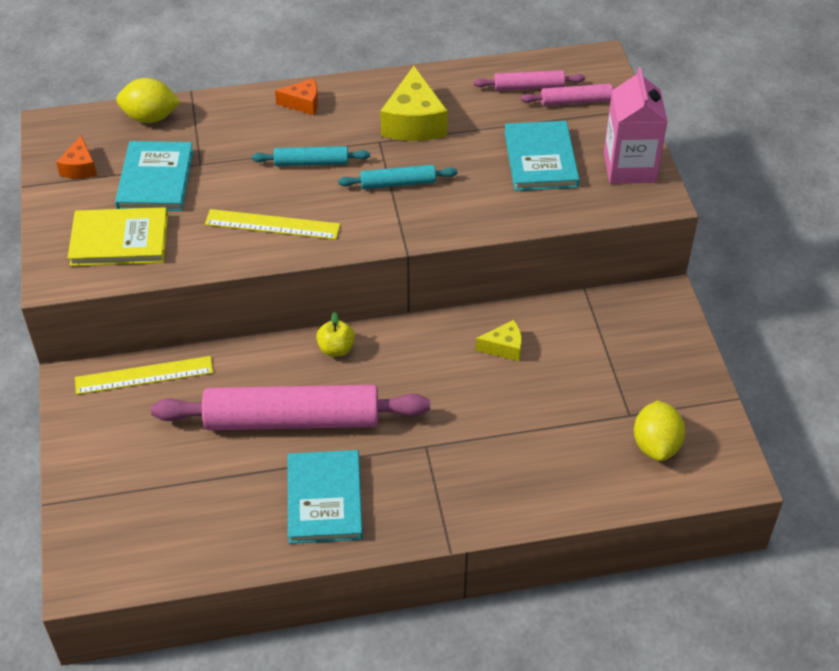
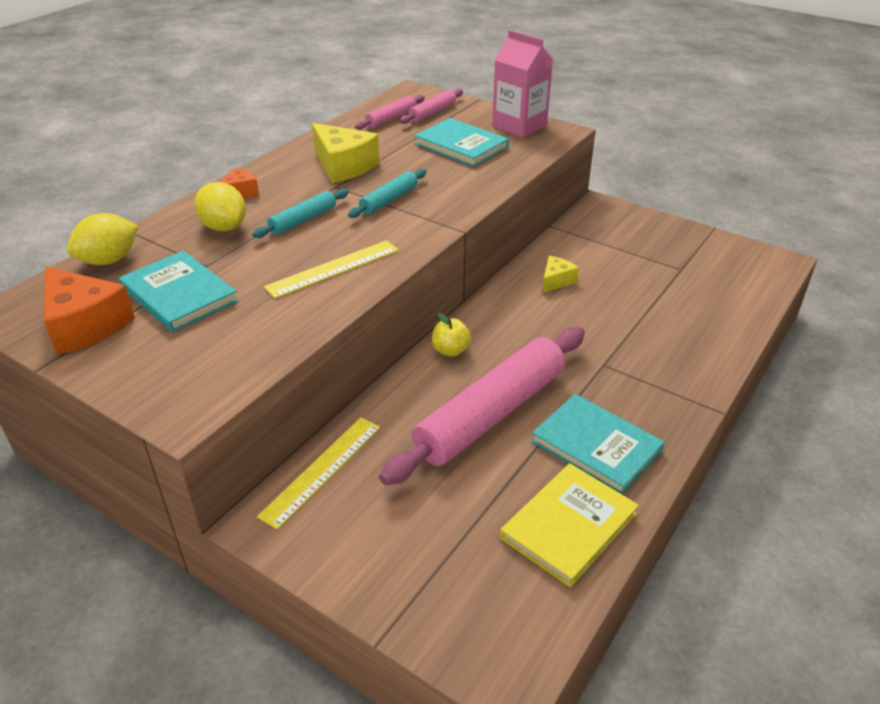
camera: 45 degrees left, 10 degrees down
(80, 167) = (85, 325): orange cheese -> orange cheese, size x1.82
(119, 240) = (208, 350): yellow book -> yellow book (568, 526)
(656, 445) = (720, 274): yellow lemon -> yellow lemon (224, 227)

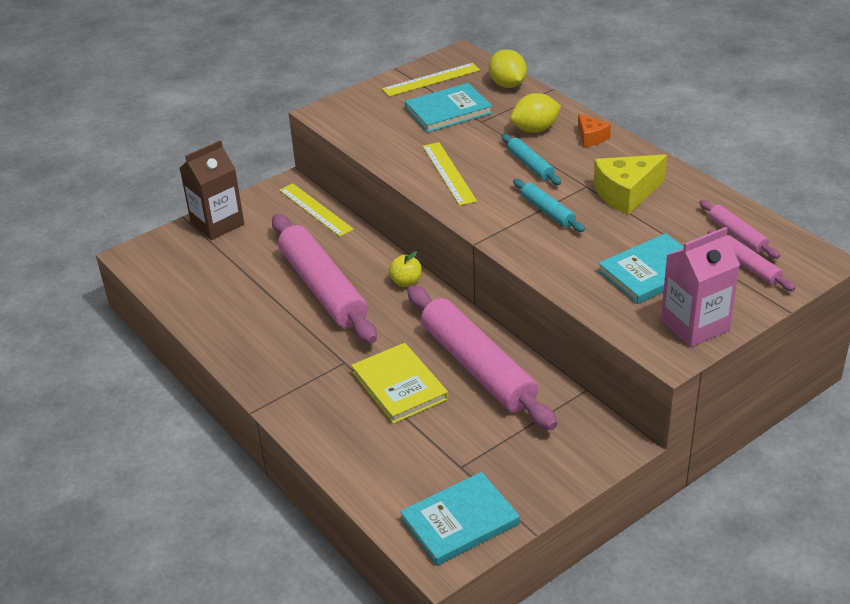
camera: 110 degrees right, 0 degrees up
(85, 325) = (431, 80): orange cheese -> yellow ruler
(385, 581) = (217, 223): none -> brown carton
(556, 281) = (477, 367): yellow cheese -> pink rolling pin
(568, 526) = (205, 299): yellow book -> yellow book (399, 386)
(596, 446) = (261, 331): turquoise book -> turquoise book (460, 521)

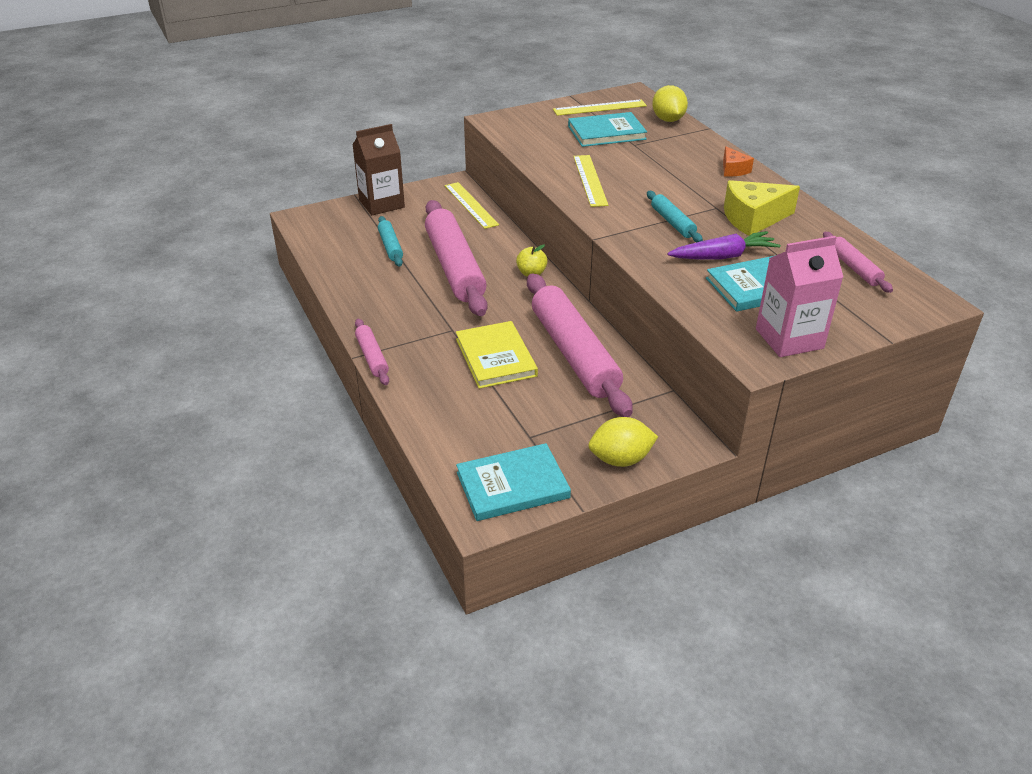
camera: 10 degrees right, 0 degrees up
(530, 165) = (668, 184): turquoise rolling pin -> turquoise rolling pin (390, 246)
(535, 129) = (682, 157): yellow lemon -> yellow lemon (620, 459)
(608, 243) = (723, 256): none -> purple carrot
(749, 266) = (859, 296): pink rolling pin -> pink rolling pin (372, 357)

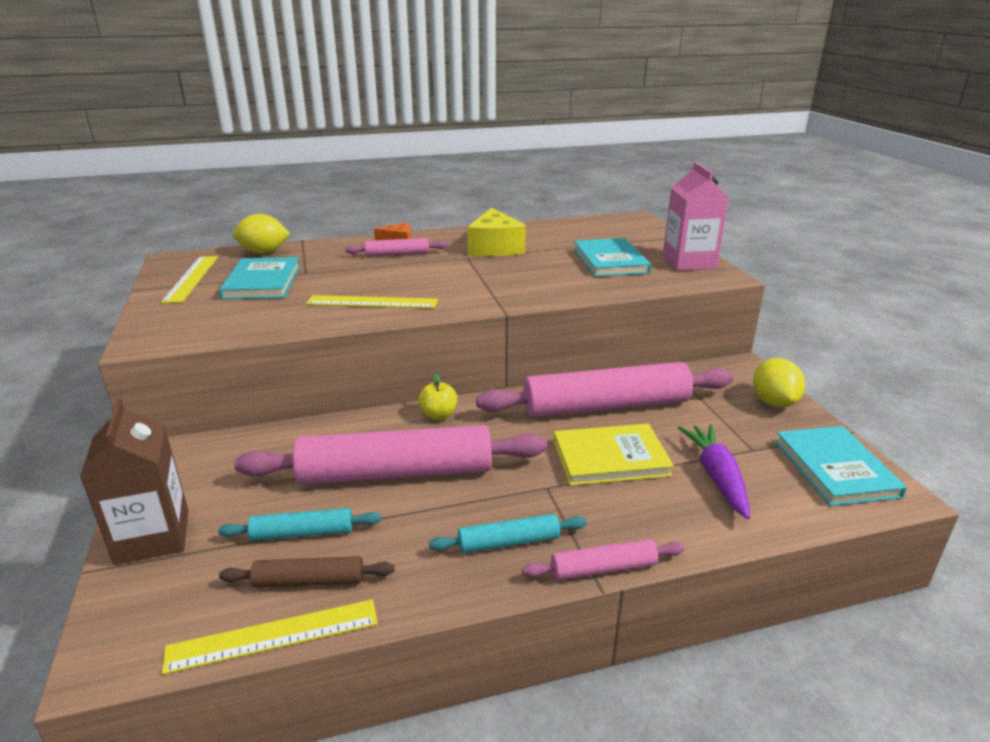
camera: 80 degrees left, 10 degrees down
(352, 257) = (309, 581): none -> brown rolling pin
(471, 205) = (235, 444): yellow ruler -> yellow ruler (273, 635)
(672, 222) = (488, 276): turquoise rolling pin -> turquoise rolling pin (509, 542)
(723, 256) = (557, 266): purple carrot -> purple carrot (717, 477)
(854, 268) = (585, 230): pink rolling pin -> pink rolling pin (397, 254)

